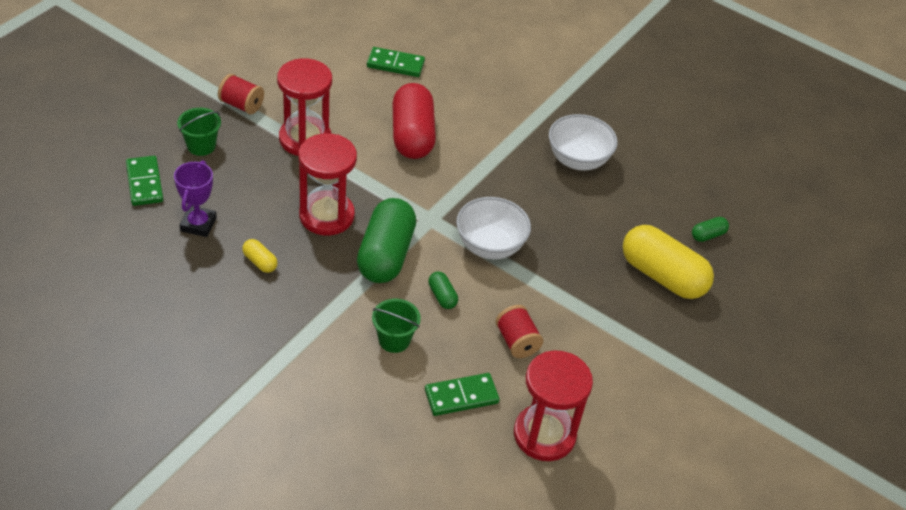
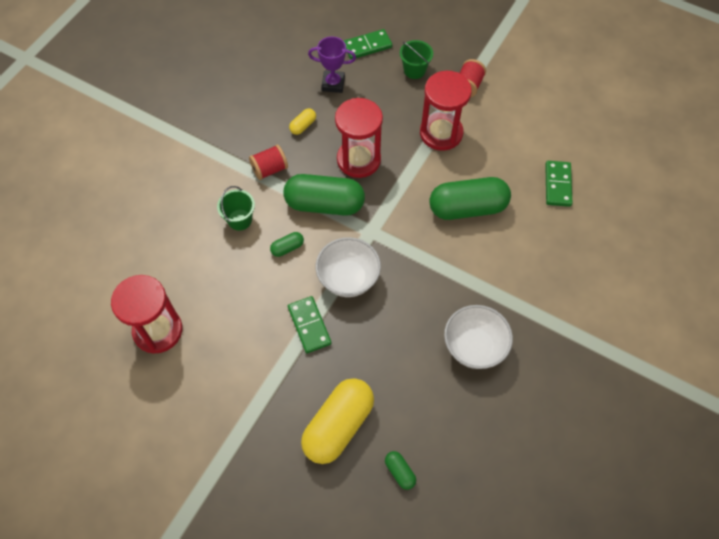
camera: 90 degrees right, 15 degrees up
(412, 135) = (467, 208): red capsule -> green capsule
(461, 396) = (190, 270): green domino -> green domino (309, 325)
(517, 341) = (247, 305): red spool -> red spool (269, 169)

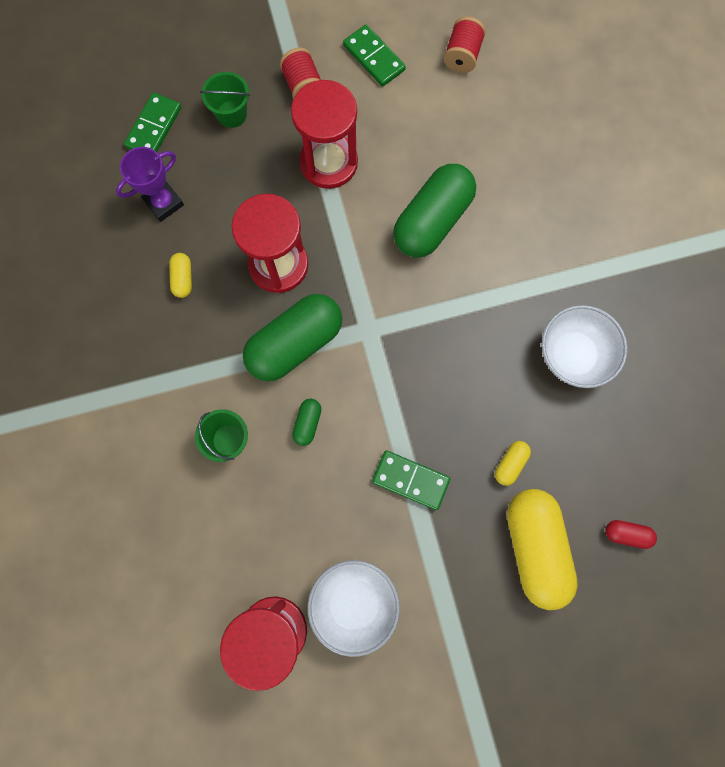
camera: 45 degrees left, 15 degrees up
(269, 169) = (200, 358): red spool -> red spool (462, 56)
(348, 278) = (397, 398): white bowl -> white bowl (354, 603)
(373, 369) = (510, 464): none -> yellow capsule
(400, 472) = (626, 534): green capsule -> red capsule
(557, 185) = (488, 121): green domino -> green domino (374, 58)

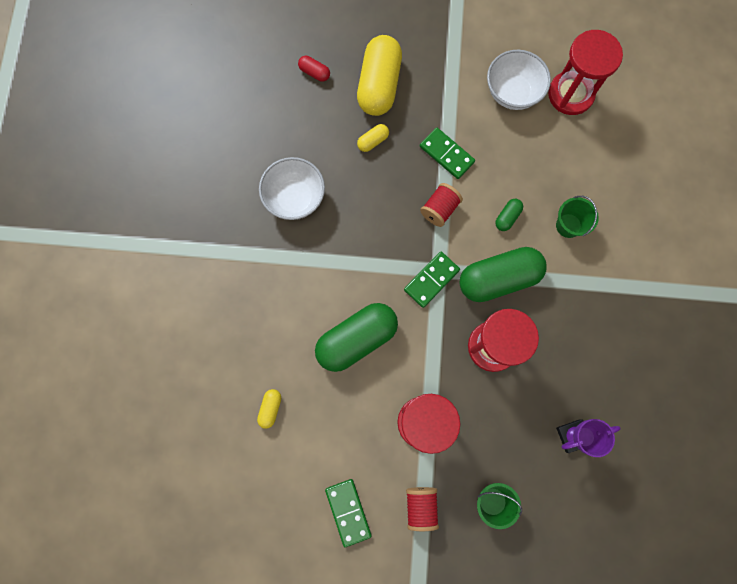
camera: 160 degrees left, 0 degrees up
(154, 127) = (564, 513): green domino -> green domino (431, 280)
(183, 278) = (572, 362): yellow capsule -> yellow capsule (270, 408)
(462, 56) = (270, 484): red spool -> red spool (439, 209)

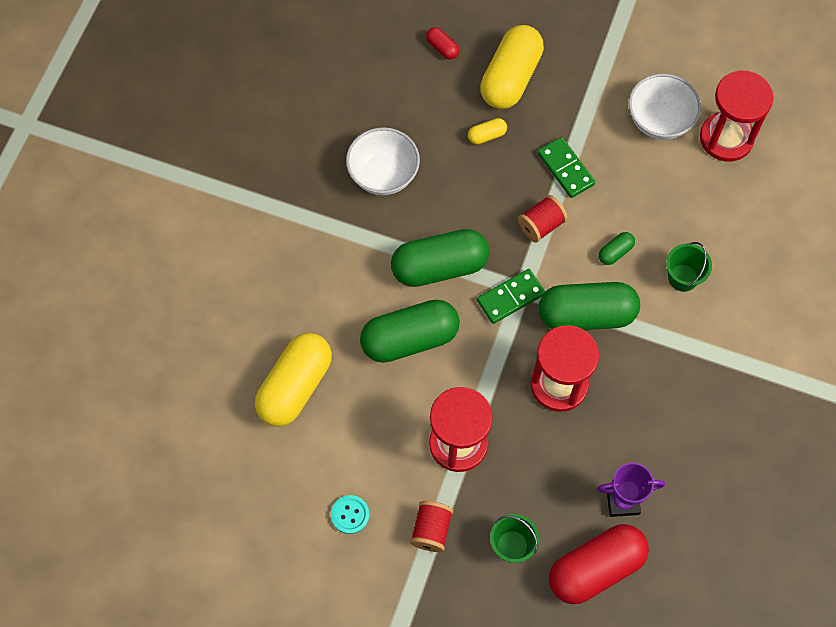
camera: 15 degrees right, 10 degrees down
(270, 408) = (295, 386): yellow capsule -> yellow capsule, size x2.32
(348, 512) = (350, 515): green domino -> turquoise button
(364, 268) = (439, 267): none -> green capsule
(567, 502) = (596, 568): none -> red capsule

